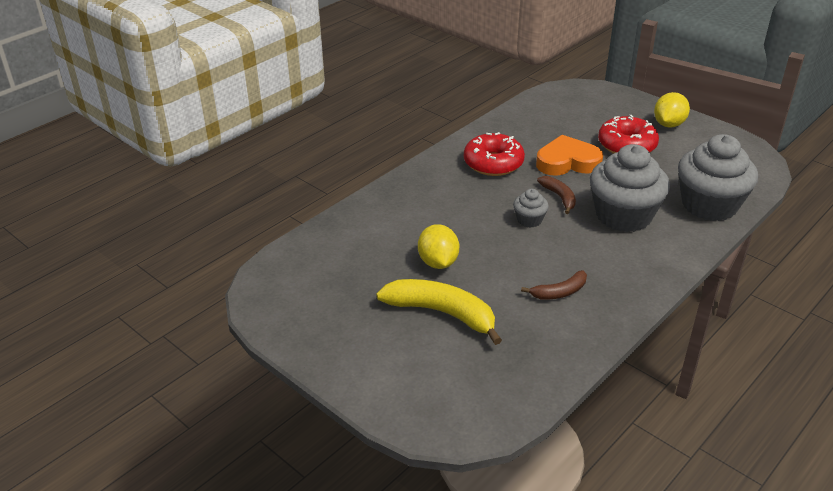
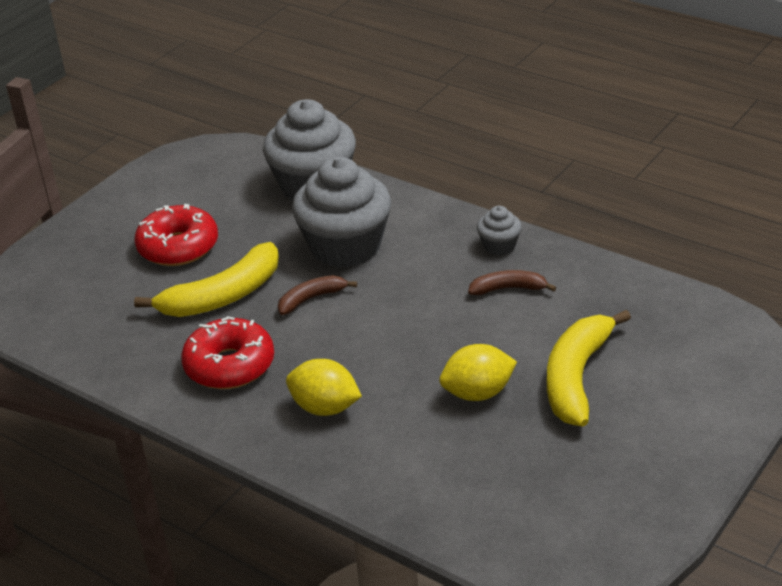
camera: 95 degrees left, 0 degrees up
(529, 220) = (367, 321): grey cupcake -> grey cupcake (499, 245)
(559, 292) = (508, 289): brown banana -> brown banana turned 60 degrees counterclockwise
(567, 162) = (222, 296): orange heart -> yellow banana
(668, 124) = (123, 213): yellow lemon -> yellow lemon (325, 408)

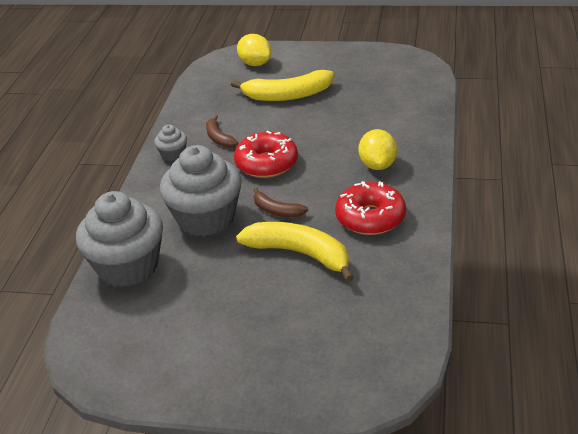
camera: 115 degrees left, 0 degrees up
(178, 247) = (252, 308): red donut -> red donut (266, 163)
(478, 393) = (323, 120): yellow lemon -> yellow lemon (255, 64)

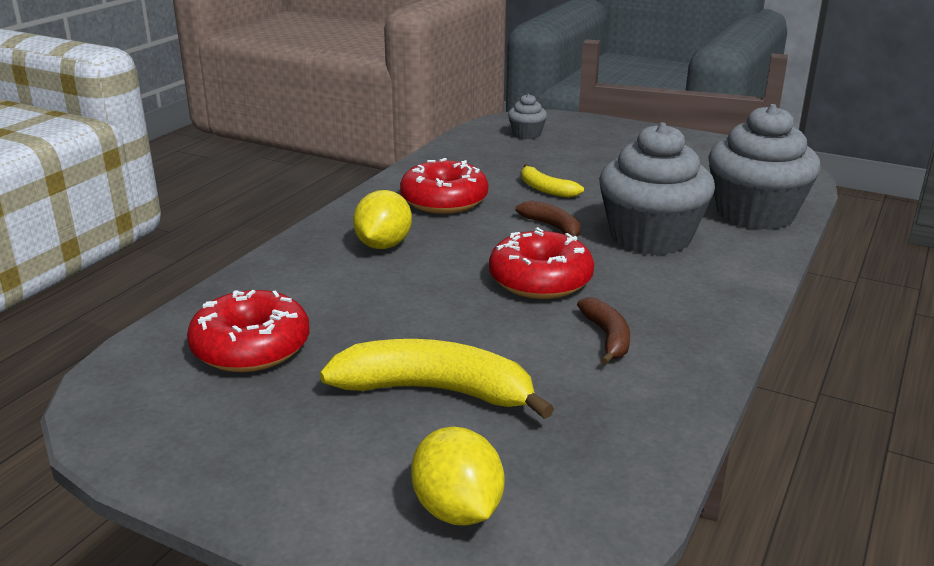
camera: 165 degrees left, 10 degrees down
(173, 154) = (697, 328): grey cupcake -> grey cupcake (526, 134)
(300, 254) = (545, 189): yellow banana -> yellow banana, size x0.54
(384, 92) = (251, 347): none -> red donut

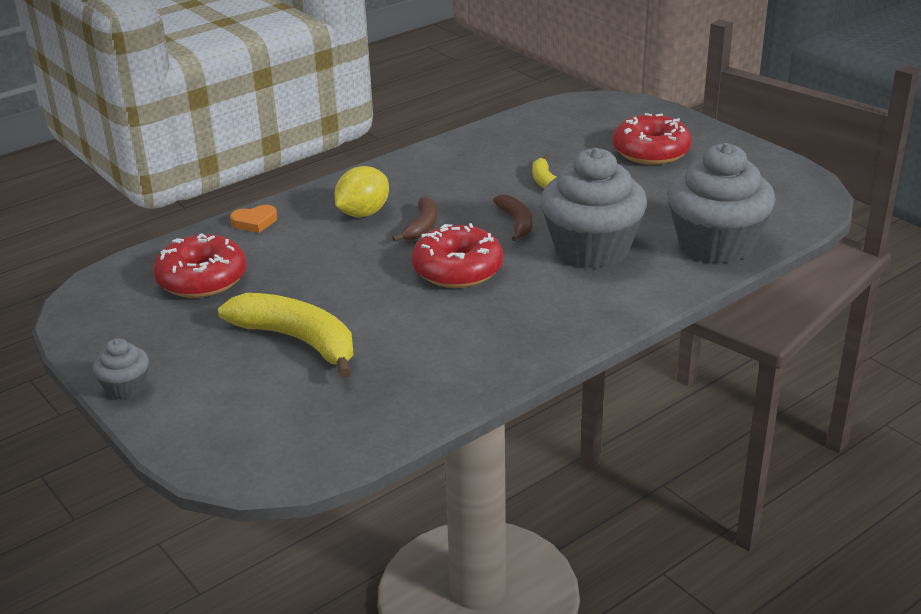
camera: 25 degrees right, 5 degrees up
(264, 275) = (254, 222): none -> orange heart
(444, 201) = (449, 179): red donut -> red donut (651, 152)
(457, 510) = (241, 423): yellow lemon -> none
(526, 134) = (589, 120): grey cupcake -> grey cupcake (126, 387)
(607, 337) = (461, 329): brown banana -> brown banana (422, 226)

